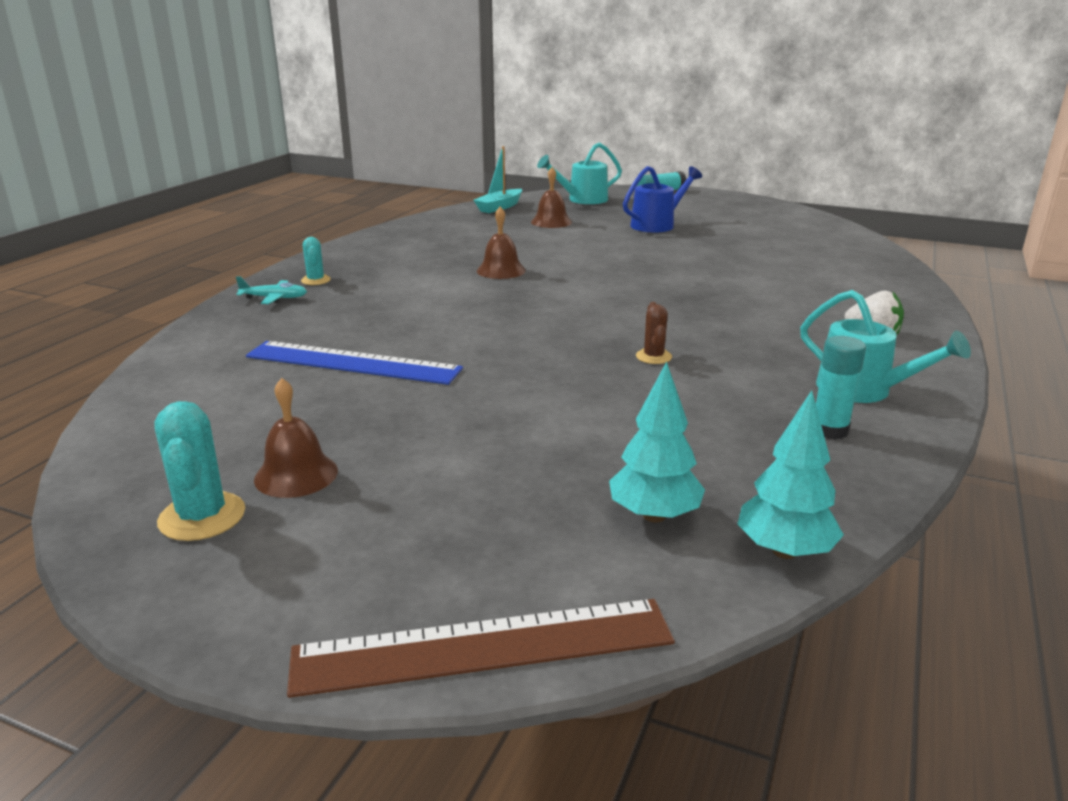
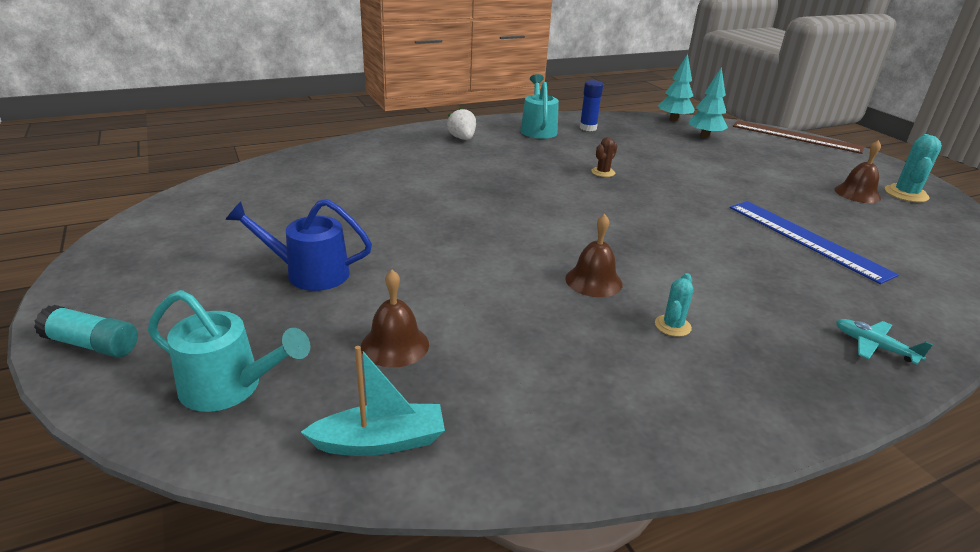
camera: 140 degrees left, 5 degrees up
(315, 280) = (817, 360): turquoise cactus -> turquoise cactus (672, 326)
(829, 430) = (588, 128): turquoise glue stick -> blue glue stick

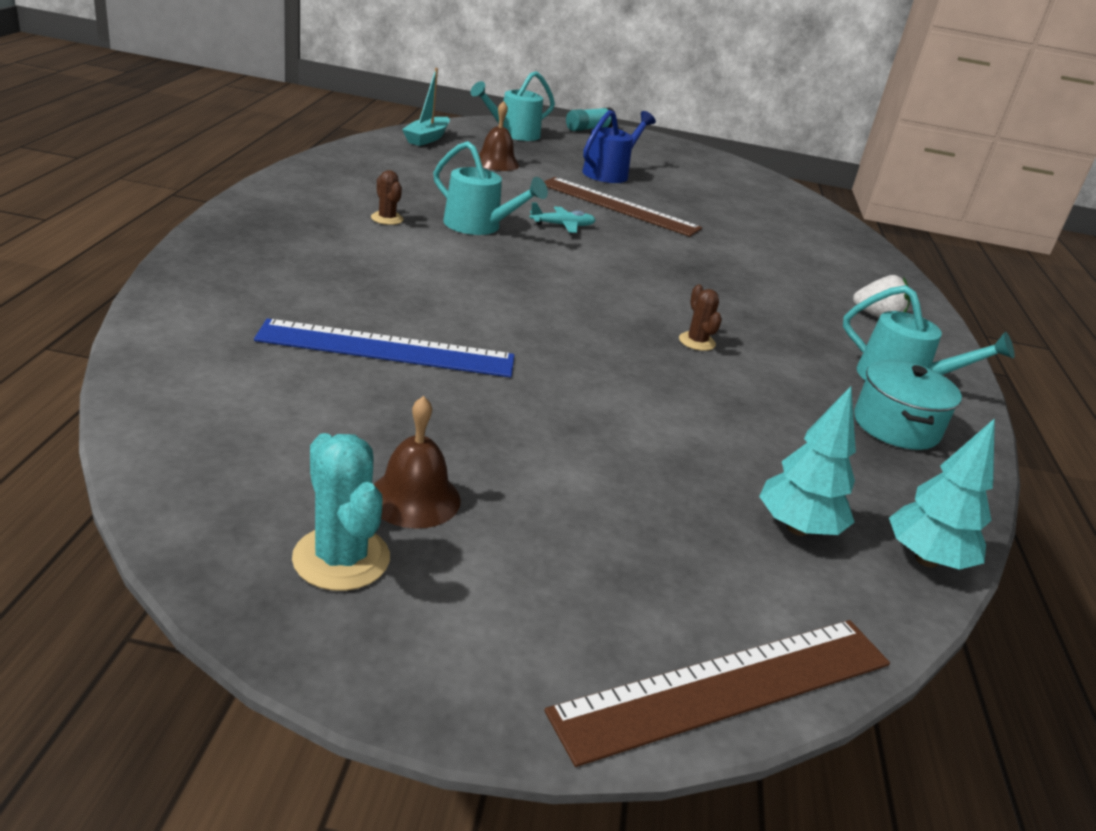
camera: 120 degrees right, 0 degrees up
(413, 243) = (619, 206): none -> brown ruler
(588, 128) = (896, 426): blue glue stick -> turquoise pot
(593, 281) = (479, 226): brown bell -> turquoise watering can
(672, 326) = (387, 219): turquoise cactus -> brown cactus
(874, 346) = (236, 257): turquoise plane -> turquoise plane (563, 225)

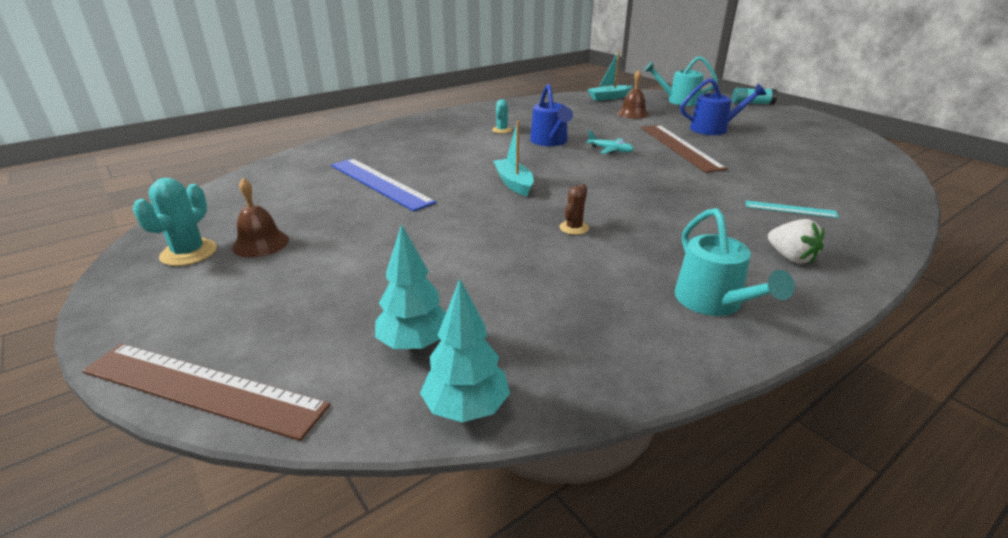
camera: 50 degrees right, 0 degrees up
(387, 219) = (502, 130): brown cactus -> turquoise cactus
(479, 226) = (550, 142): turquoise watering can -> blue watering can
(546, 301) = (514, 183): none -> turquoise boat
(808, 264) = (790, 209): none -> turquoise ruler
(896, 426) = (636, 326): turquoise pot -> none

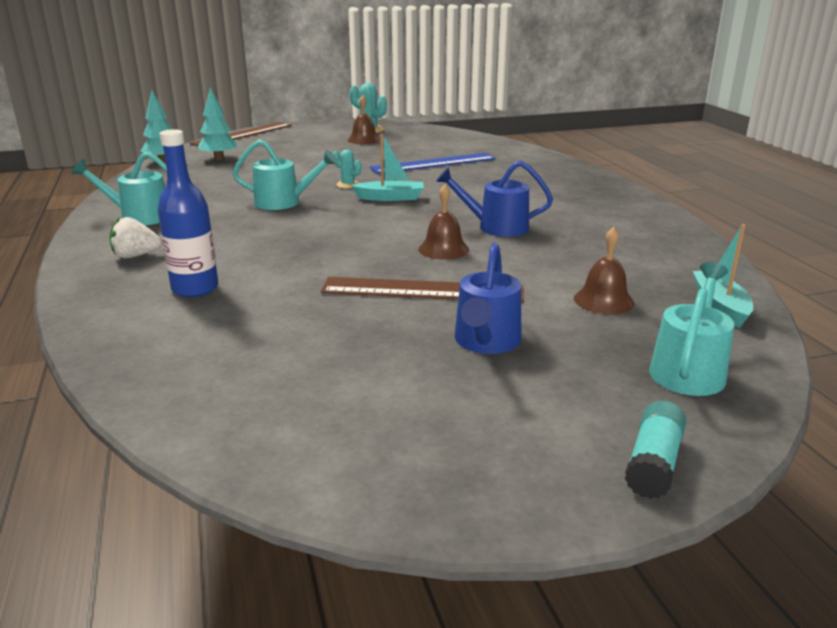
camera: 110 degrees right, 5 degrees down
(502, 130) = (554, 212): turquoise cactus -> turquoise cactus (348, 185)
(574, 228) = (284, 202): brown cactus -> turquoise watering can
(610, 150) = (443, 249): turquoise plane -> brown bell
(790, 209) = (195, 289): turquoise ruler -> blue bottle

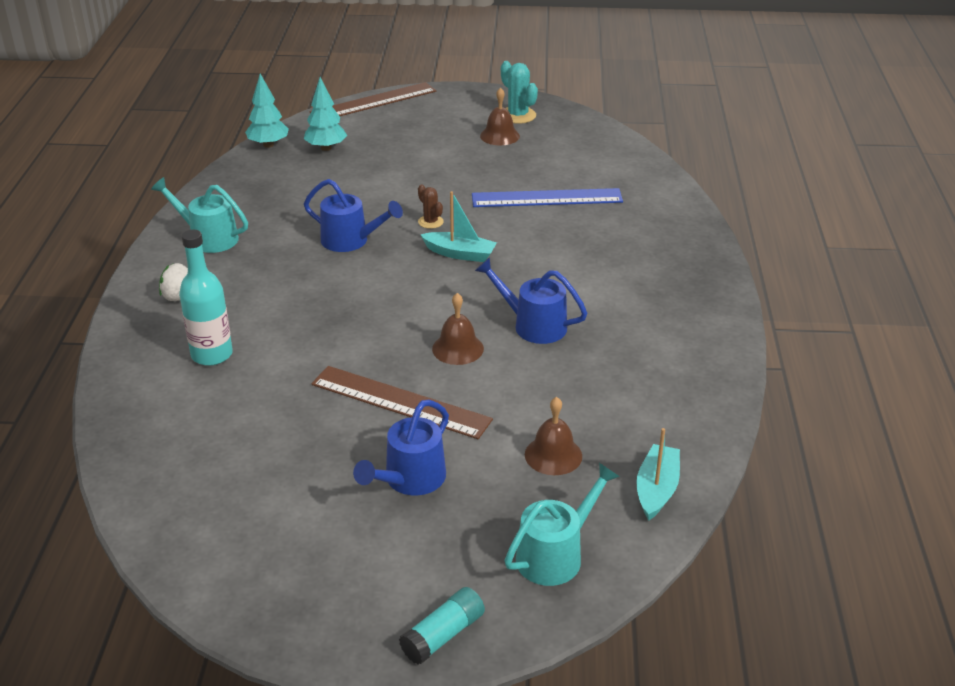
camera: 20 degrees right, 10 degrees up
(195, 289) = (212, 355): blue bottle -> turquoise bottle
(284, 202) = (351, 241): turquoise watering can -> blue watering can
(348, 185) = (430, 222): turquoise cactus -> brown cactus

